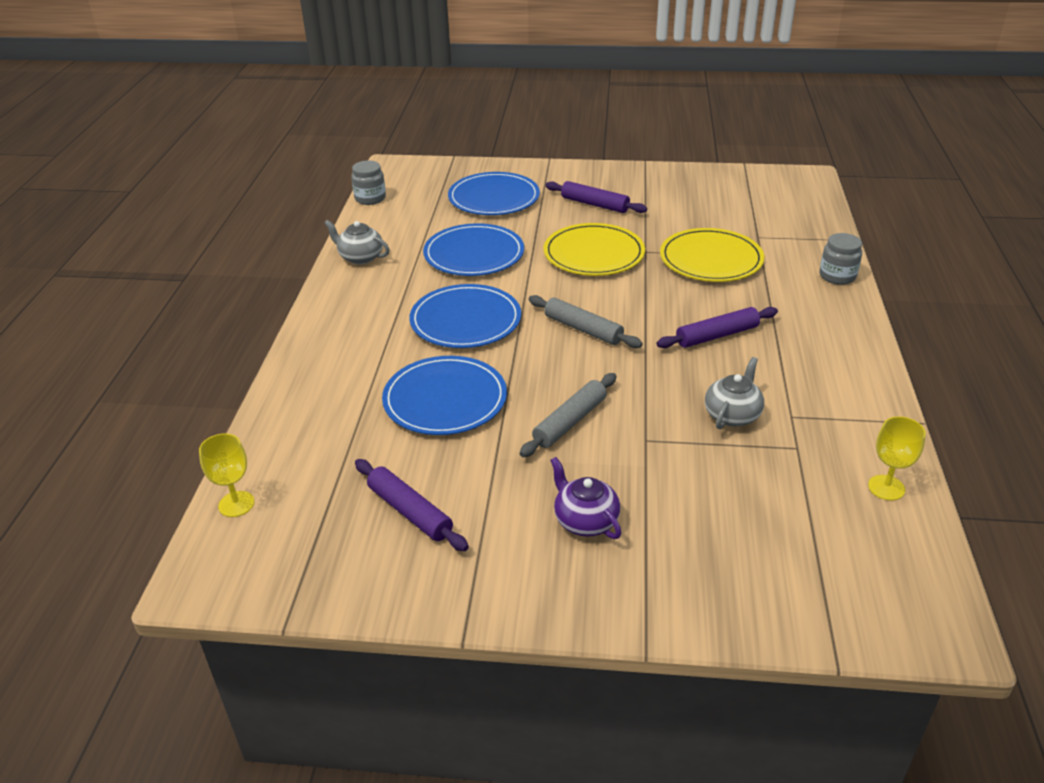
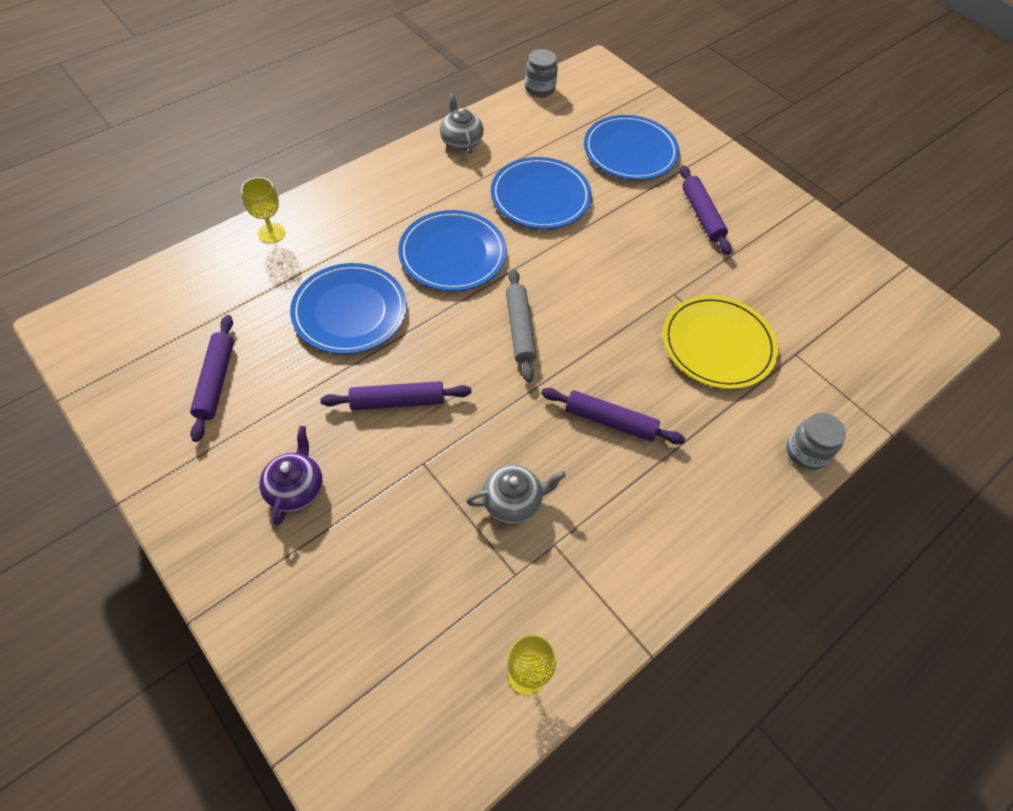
camera: 40 degrees right, 20 degrees up
(236, 504) = (145, 288): yellow goblet -> yellow goblet (271, 233)
(570, 422) = (397, 401): grey rolling pin -> purple rolling pin
(594, 254) = (629, 264): yellow plate -> none

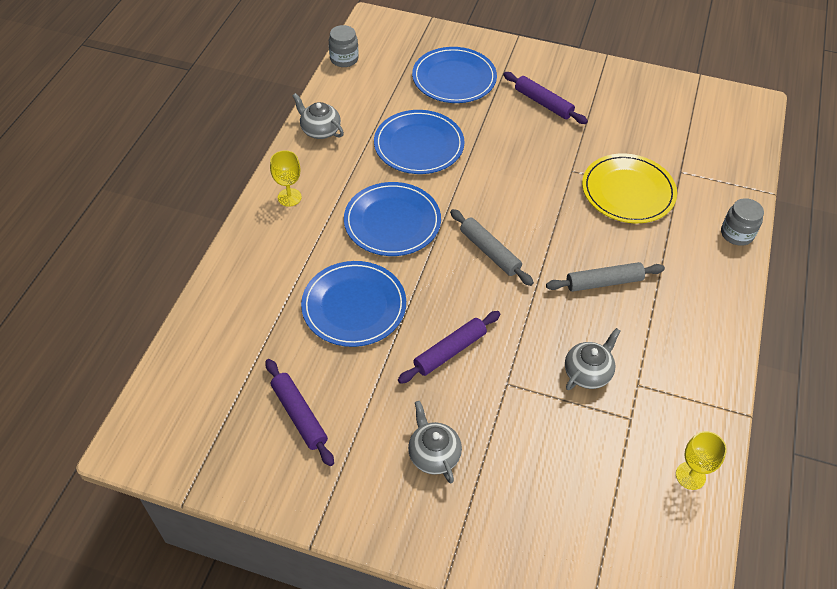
camera: 30 degrees left, 5 degrees down
(271, 233) = (234, 279): yellow goblet -> yellow goblet (289, 197)
(296, 488) = (433, 454): purple teapot -> grey teapot
(610, 421) = (603, 282): purple rolling pin -> grey rolling pin

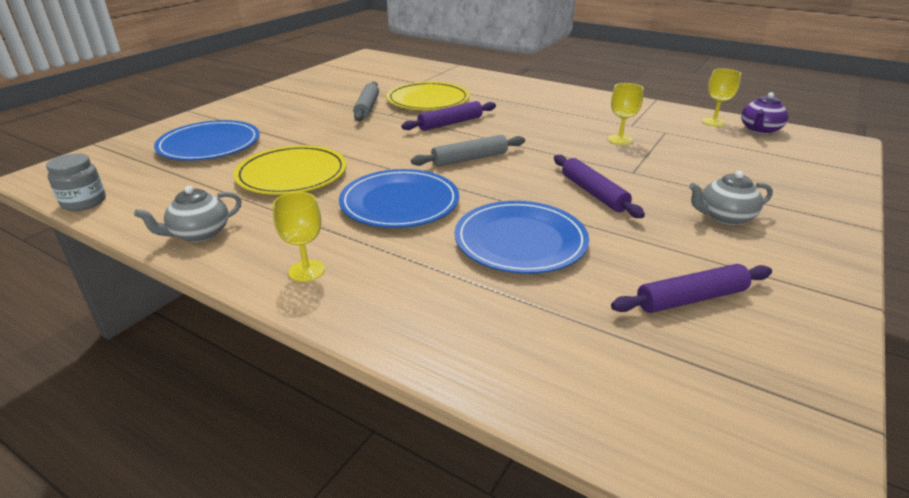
camera: 75 degrees left, 20 degrees down
(419, 145) = (292, 174): blue plate -> yellow plate
(543, 103) = (294, 113): purple rolling pin -> purple rolling pin (450, 123)
(588, 372) = (620, 139): grey teapot -> yellow goblet
(603, 282) = (523, 121): grey rolling pin -> grey rolling pin (367, 107)
(685, 527) = (759, 130): none -> purple teapot
(736, 234) = (491, 78): grey jar -> none

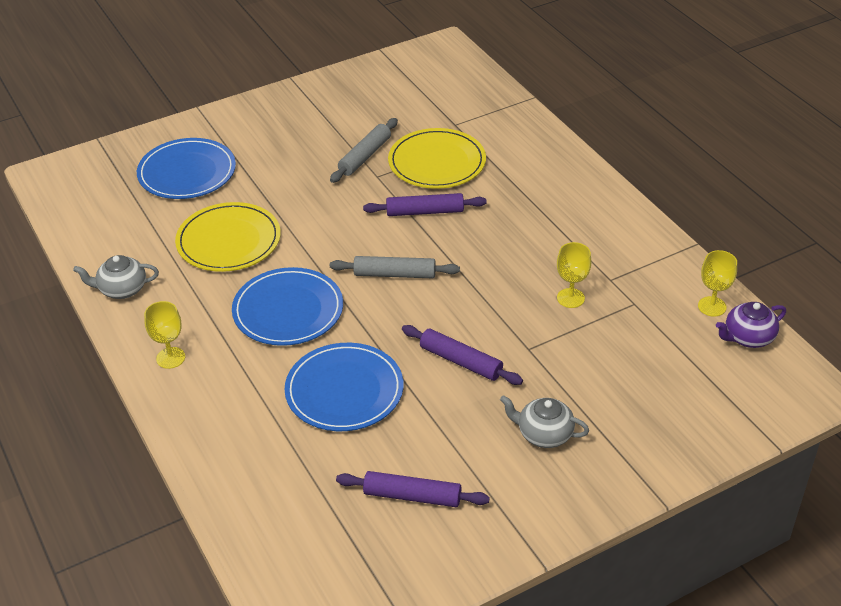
camera: 30 degrees right, 10 degrees up
(84, 202) = (61, 221): grey jar -> none
(593, 193) = (461, 361): purple rolling pin -> purple rolling pin turned 60 degrees counterclockwise

